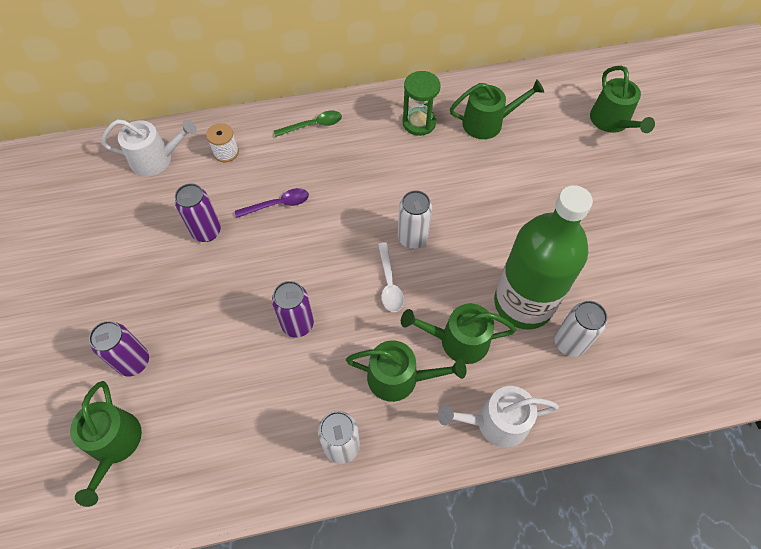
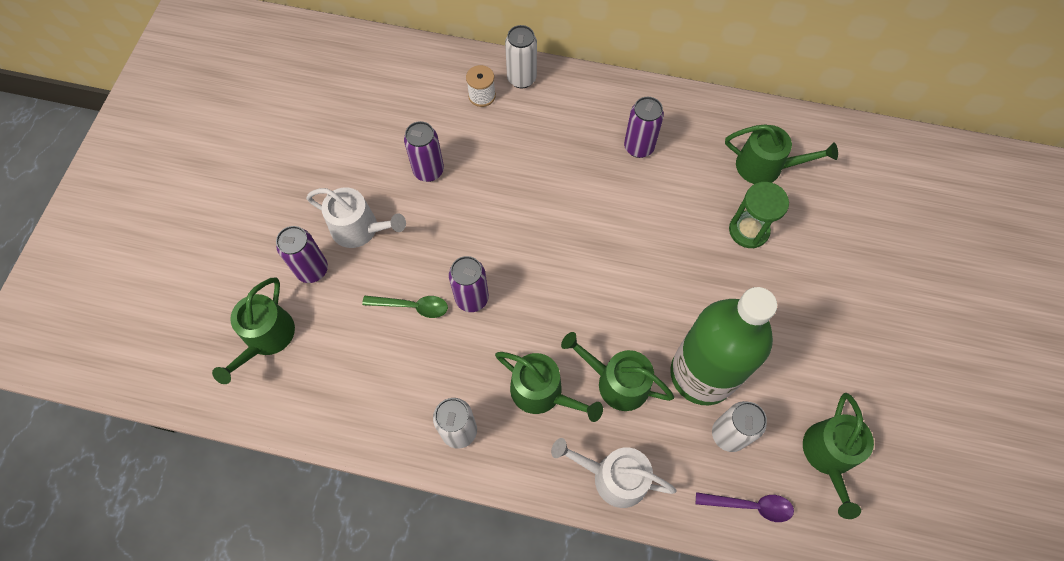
camera: 25 degrees right, 5 degrees up
(156, 159) = (413, 77): white watering can -> white watering can (360, 229)
(278, 204) = (508, 170): purple spoon -> purple spoon (750, 506)
(313, 125) = (580, 99): green spoon -> green spoon (412, 306)
(380, 145) = (638, 147): none -> purple can
(389, 284) = (577, 296): white spoon -> none
(412, 238) = (623, 259): white can -> white can (521, 79)
(419, 123) = (691, 138): green hourglass -> green hourglass (748, 230)
(612, 121) = (907, 219): green watering can -> green watering can (828, 456)

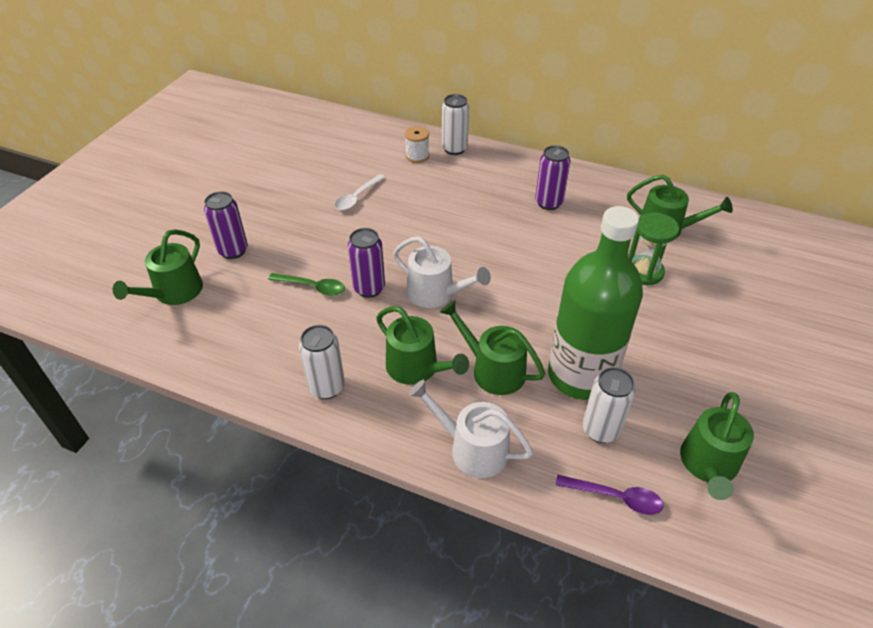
camera: 10 degrees right, 20 degrees down
(360, 229) = (284, 228): white watering can -> white watering can (436, 293)
(428, 171) = (357, 197): purple can -> white spoon

